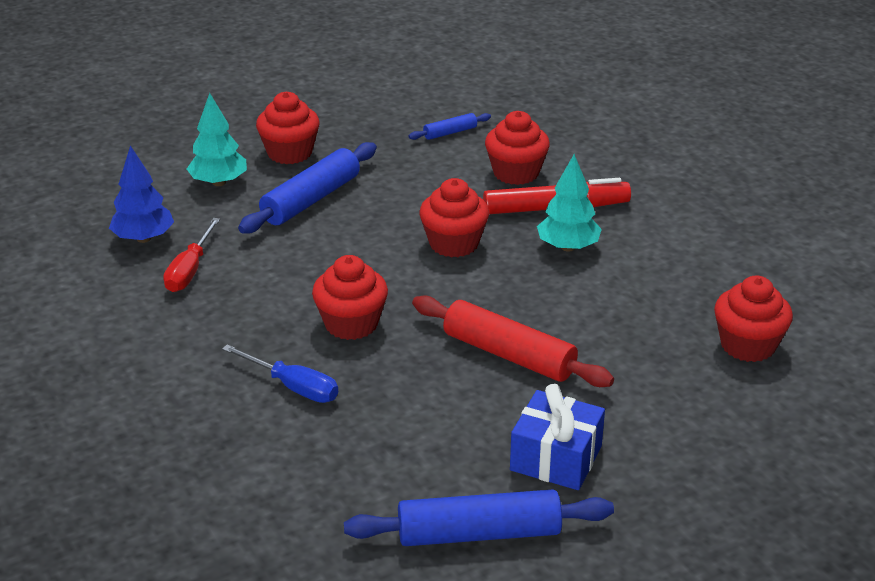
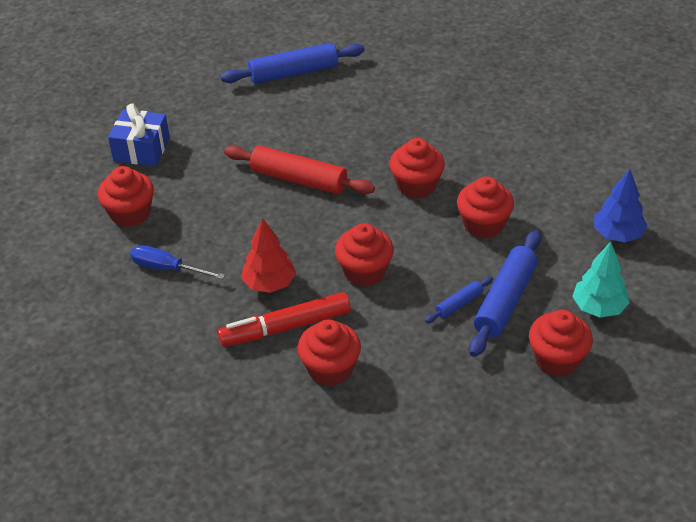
camera: 170 degrees right, 10 degrees up
(190, 270) = (559, 211): red screwdriver -> none
(291, 269) = (483, 224): none -> red cupcake
(293, 387) = (434, 135): blue screwdriver -> blue screwdriver (167, 269)
(450, 133) = (411, 420): blue rolling pin -> blue rolling pin (459, 304)
(556, 458) = (257, 117): blue gift -> blue gift (141, 149)
(568, 247) = (269, 283): turquoise tree -> red tree

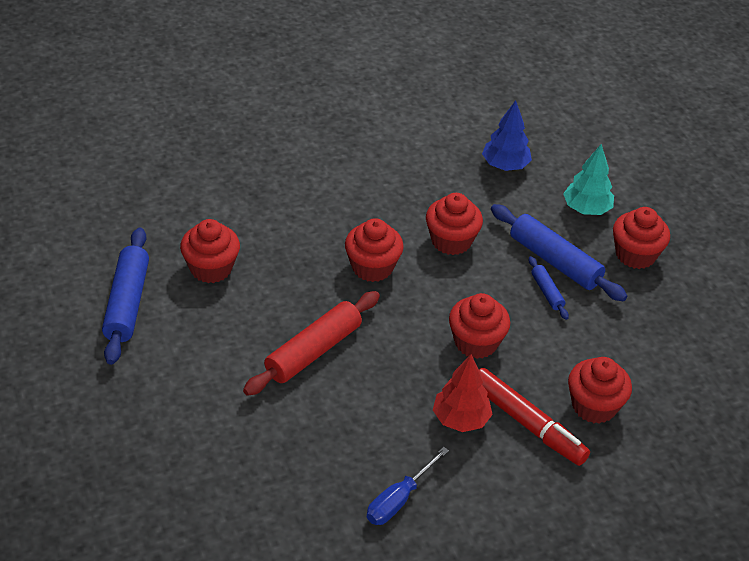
camera: 75 degrees left, 0 degrees up
(130, 213) = (290, 513): red cupcake -> red cupcake (211, 268)
(141, 149) = (179, 475): blue gift -> none
(285, 327) = (527, 424): red marker -> red marker turned 45 degrees counterclockwise

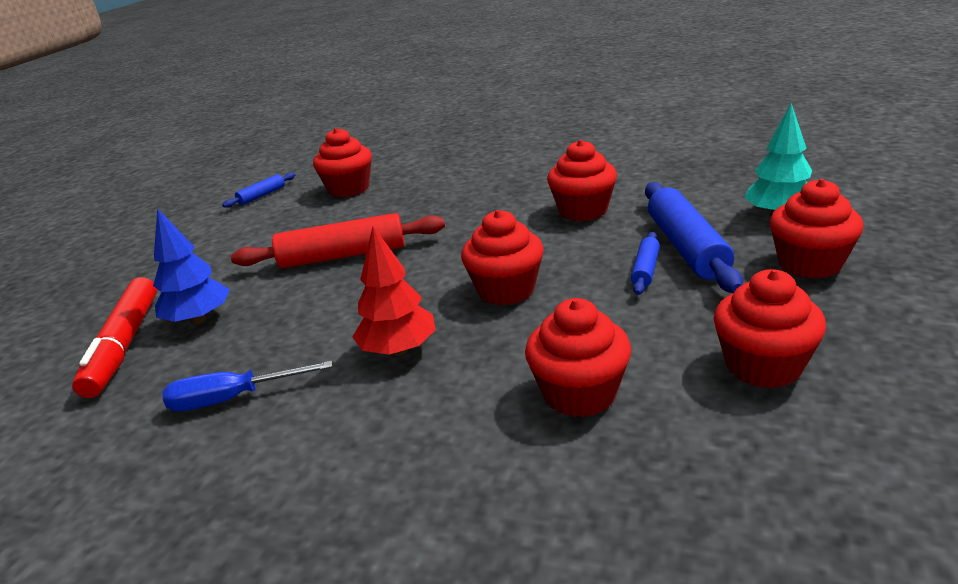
camera: 45 degrees right, 15 degrees down
(127, 303) = (262, 196): blue rolling pin -> blue rolling pin, size x0.50
(372, 267) = (479, 213): red cupcake -> red cupcake (763, 366)
(505, 165) = (711, 171): blue tree -> blue tree (199, 319)
(527, 424) = (468, 381): red marker -> red marker (124, 345)

